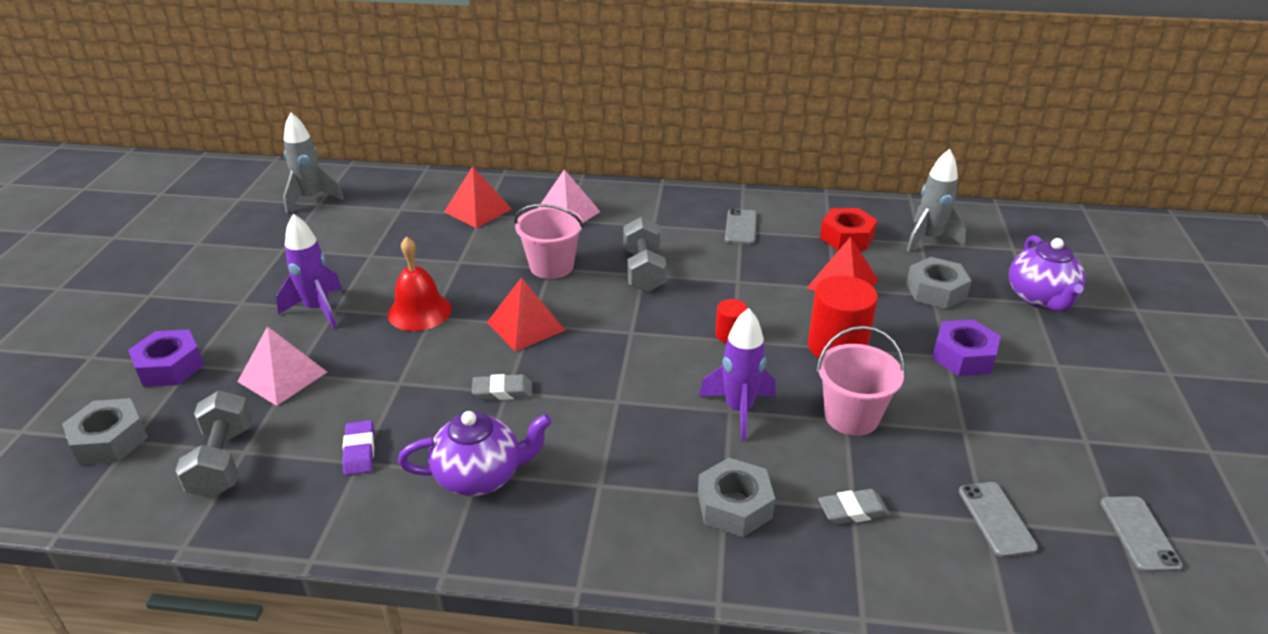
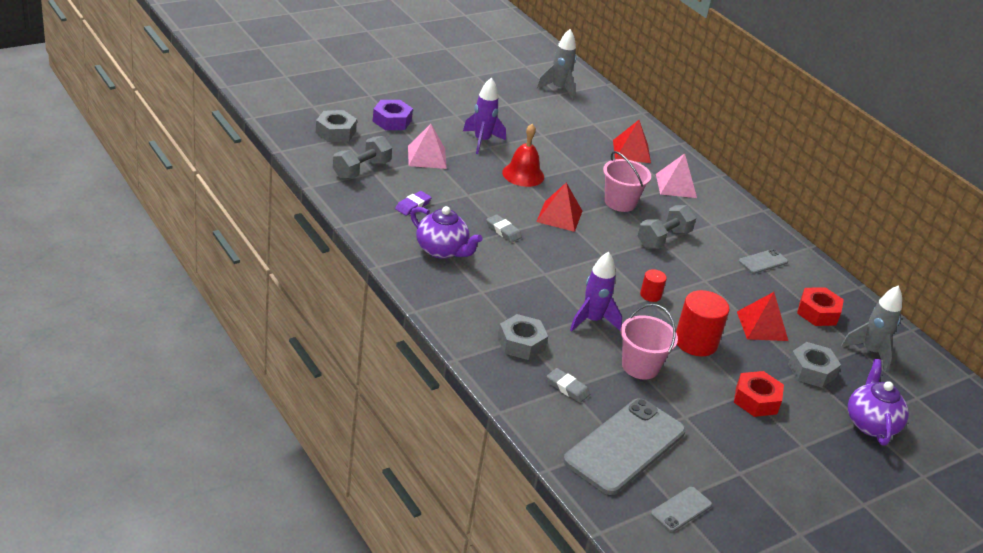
camera: 45 degrees right, 0 degrees up
(963, 356) = (756, 400): purple nut -> red nut
(996, 519) = (625, 446): grey phone -> grey phone, size x2.20
(1040, 298) = (871, 424): purple teapot -> purple teapot turned 135 degrees clockwise

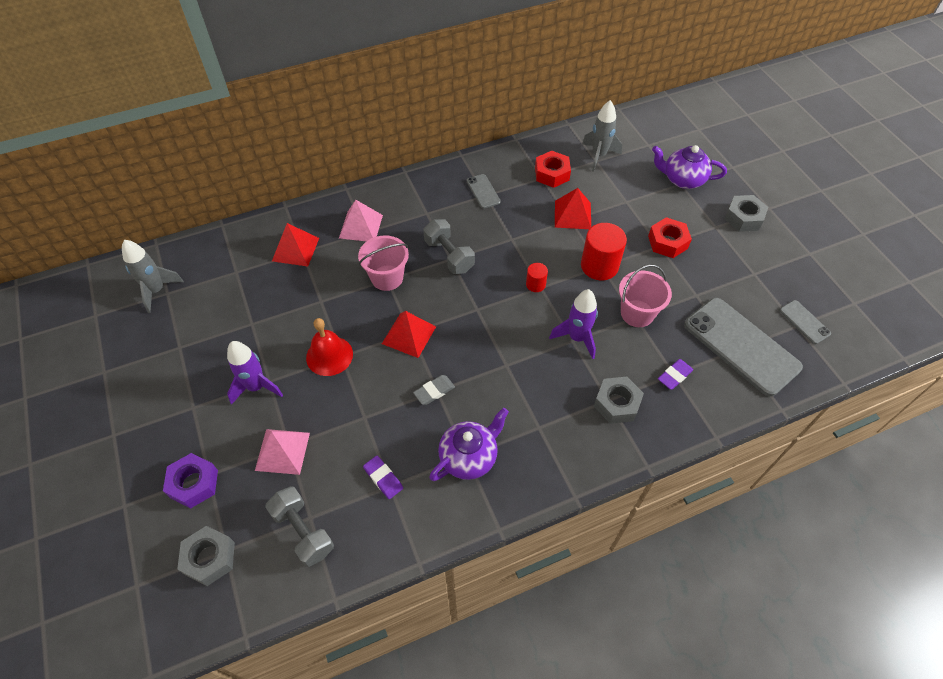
camera: 75 degrees left, 20 degrees up
(567, 388) = (674, 376): grey eraser -> purple eraser
(811, 371) = (626, 198): grey nut -> grey nut (743, 218)

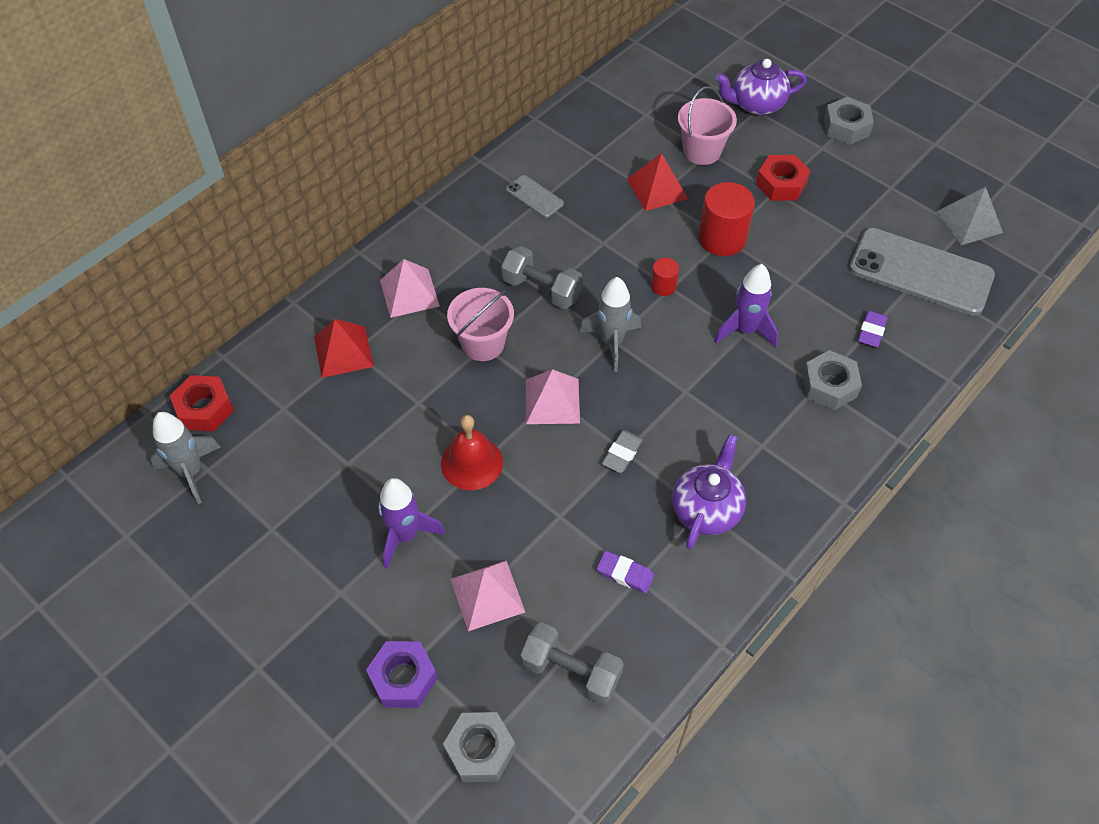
camera: 25 degrees left, 0 degrees up
(409, 335) = (552, 401): red pyramid -> pink pyramid
(552, 174) = (604, 147): red nut -> red nut (204, 409)
(598, 156) = (645, 107): grey rocket -> grey rocket (612, 342)
(637, 313) = (794, 277): pink bucket -> pink bucket (702, 151)
(804, 322) = (969, 222): grey phone -> grey pyramid

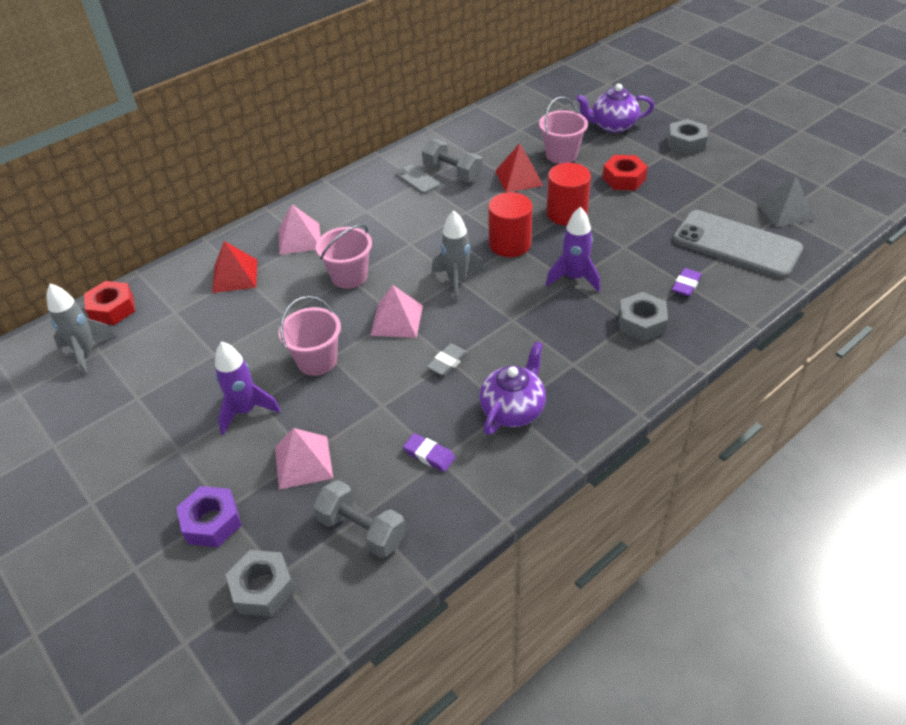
camera: 10 degrees right, 10 degrees down
(471, 463) = (317, 361): red bell -> pink bucket
(541, 289) = (407, 241): grey dumbbell -> grey dumbbell (452, 173)
(663, 286) = (510, 244): red cylinder -> red cylinder, size x1.94

